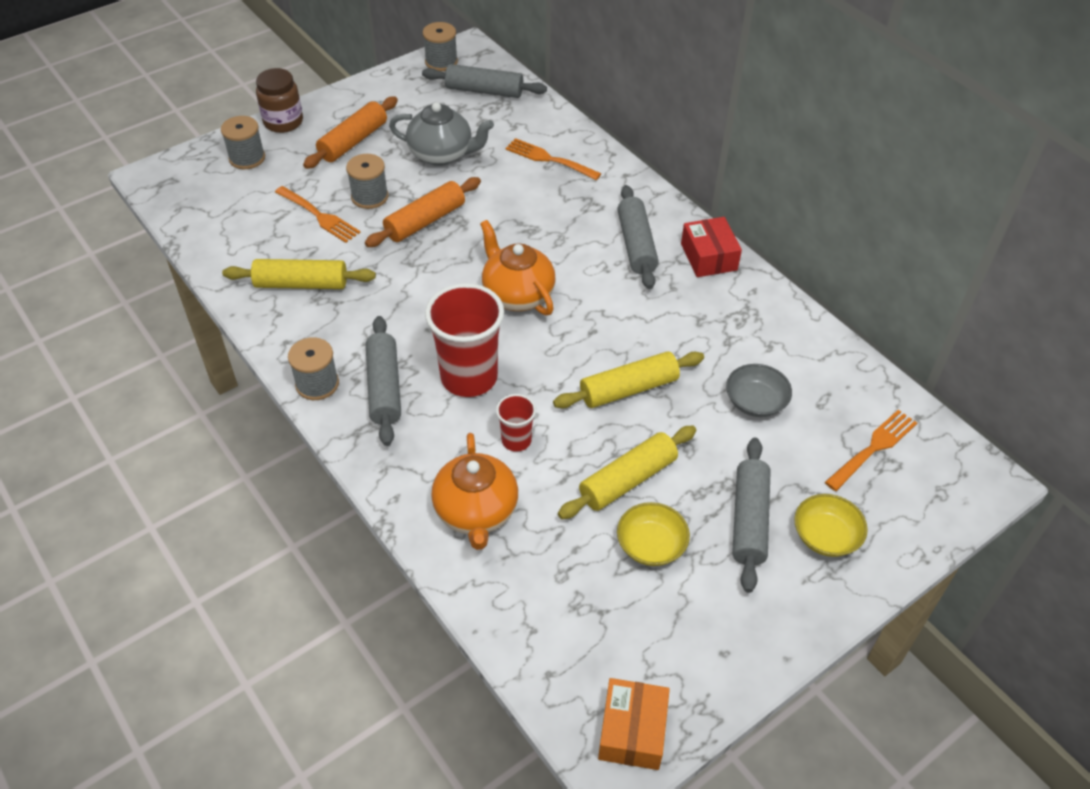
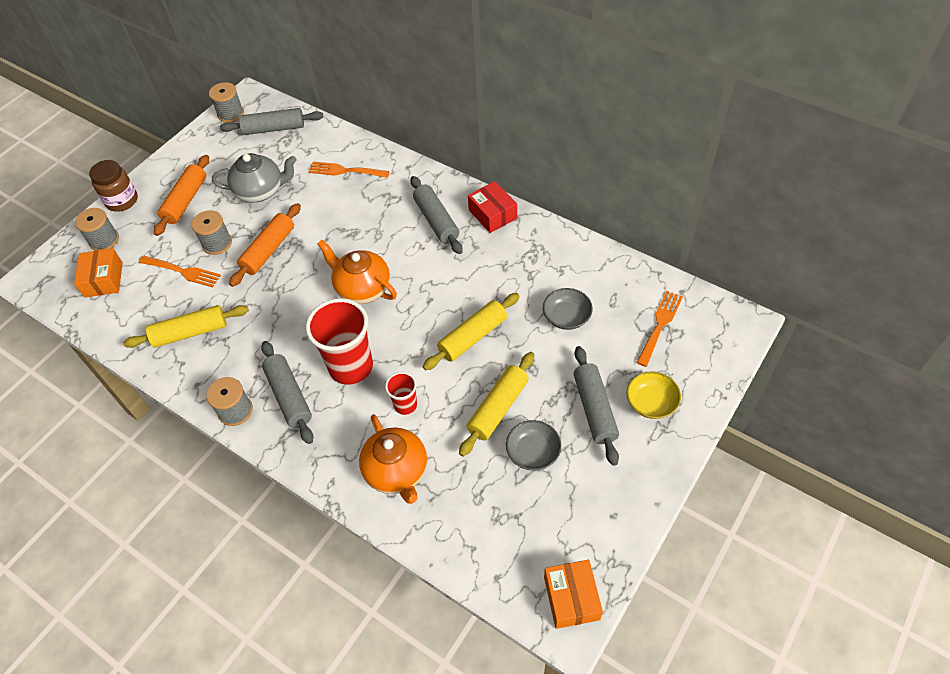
camera: 15 degrees left, 5 degrees up
(229, 199) = (103, 279): none -> orange box
(651, 545) = (533, 452): yellow bowl -> grey bowl

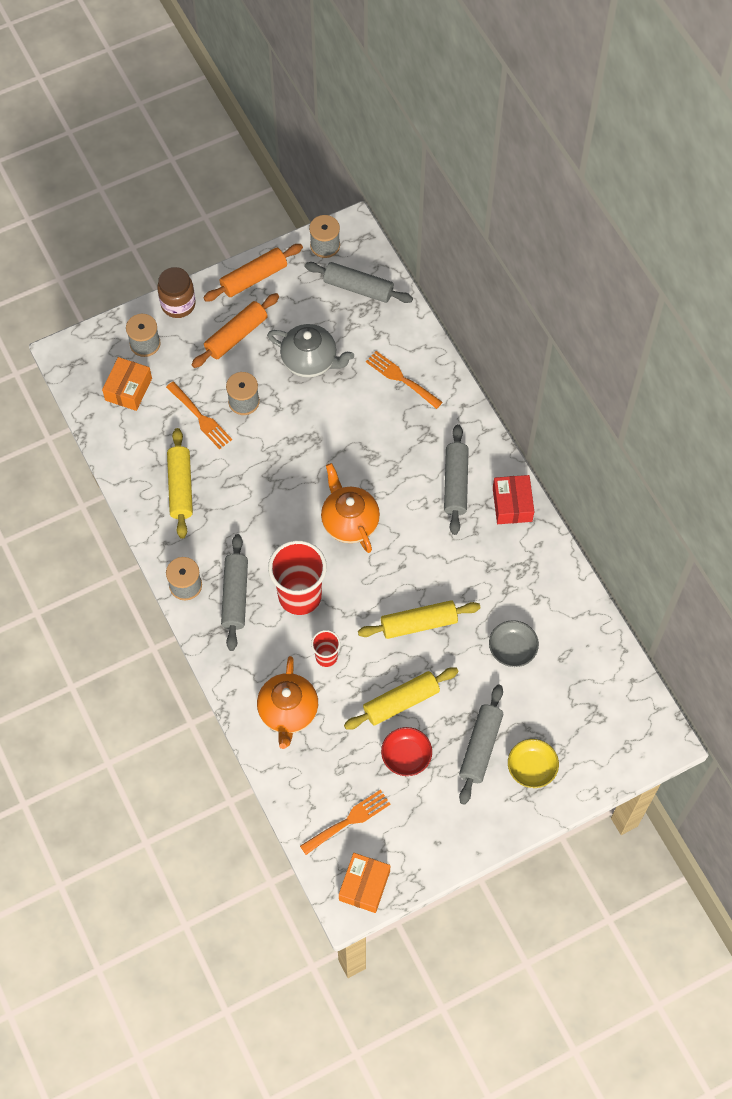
camera: 25 degrees right, 10 degrees up
(190, 332) = (180, 487): yellow rolling pin -> yellow rolling pin turned 75 degrees clockwise
(268, 250) = (286, 435): orange rolling pin -> orange rolling pin (254, 278)
(533, 452) = (406, 756): grey bowl -> red bowl
(660, 325) = (589, 702): orange fork -> orange fork (348, 821)

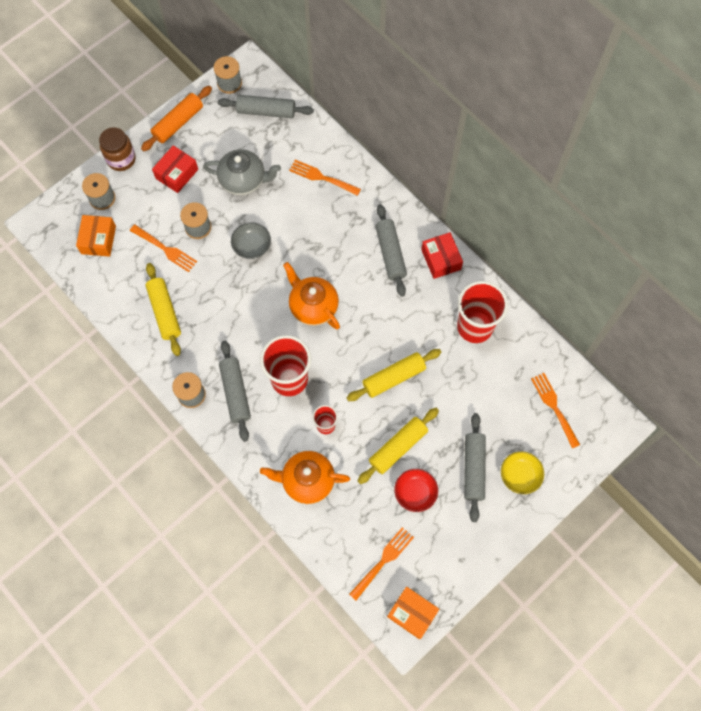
camera: 15 degrees left, 5 degrees up
(236, 335) = (177, 174): orange rolling pin -> red box
(288, 712) = (307, 481): orange teapot -> orange teapot turned 105 degrees clockwise
(364, 885) = (412, 613): orange box -> orange box turned 60 degrees counterclockwise
(512, 649) = (475, 379): grey bowl -> grey bowl (252, 246)
(529, 590) = (475, 327): none -> red cup
(594, 703) = (554, 407): none -> orange fork

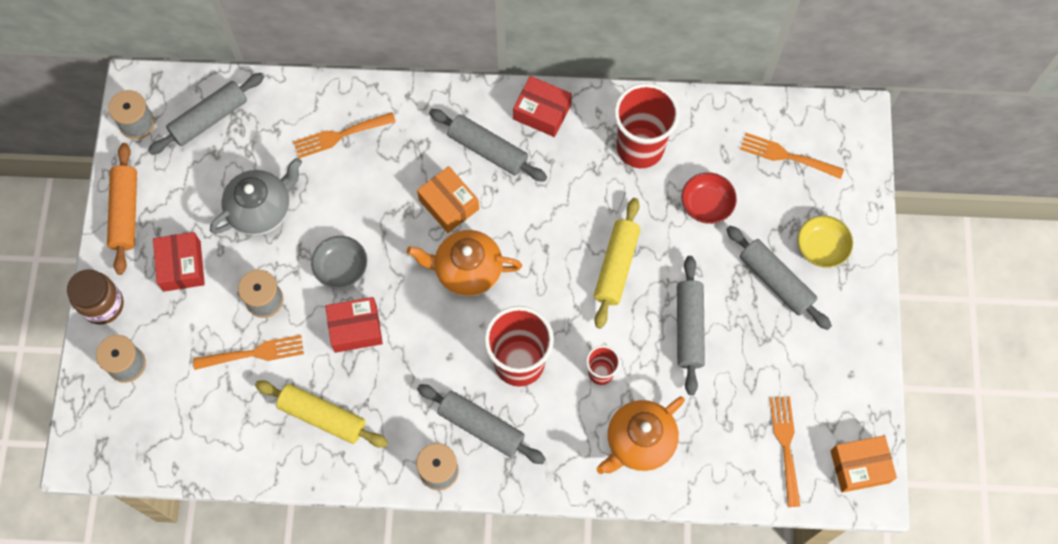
camera: 45 degrees left, 0 degrees up
(98, 240) = (170, 410): orange box -> orange box (449, 204)
(226, 283) = (355, 329): none -> red box
(398, 447) = (689, 328): yellow rolling pin -> grey rolling pin
(415, 492) = (748, 354): red bowl -> red bowl (706, 204)

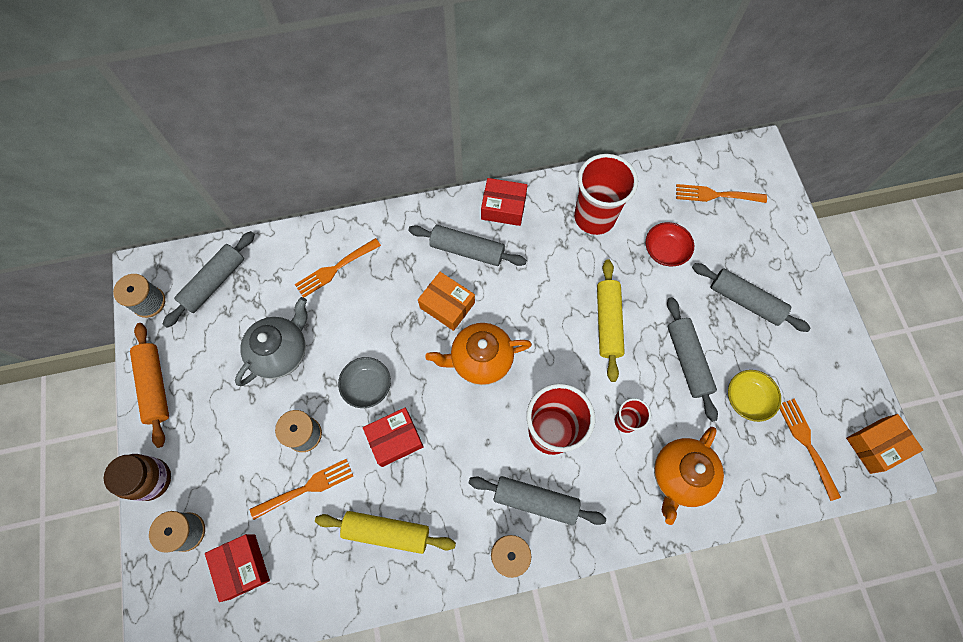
camera: 15 degrees left, 0 degrees up
(182, 266) = (219, 422): red box -> red box (242, 566)
(821, 247) = (771, 263): yellow bowl -> yellow bowl (747, 398)

